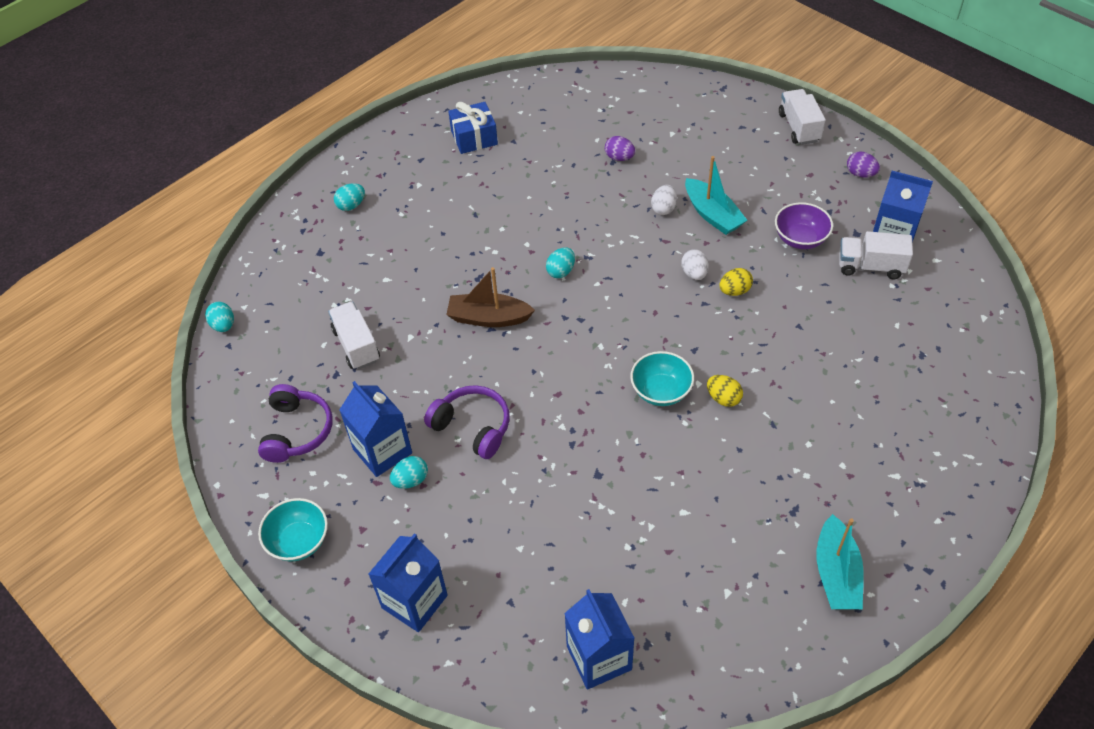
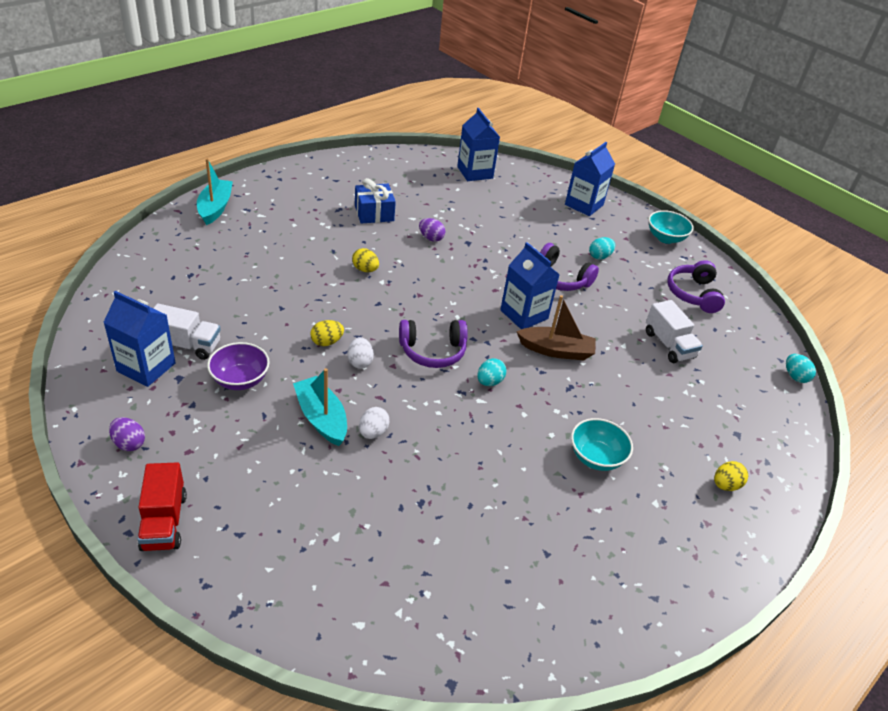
camera: 175 degrees right, 10 degrees down
(351, 205) = (725, 485): turquoise egg -> yellow egg
(382, 451) = (624, 274): blue carton -> blue carton (524, 314)
(474, 138) = (599, 566): blue gift -> blue gift (374, 213)
(619, 157) = (412, 507): purple egg -> purple egg (431, 238)
(622, 297) = (433, 351): none -> purple headphones
(661, 391) = (413, 280): turquoise bowl -> turquoise bowl (596, 457)
(799, 127) = (164, 521): white truck -> red truck
(836, 573) = (326, 182): turquoise boat -> turquoise boat (215, 208)

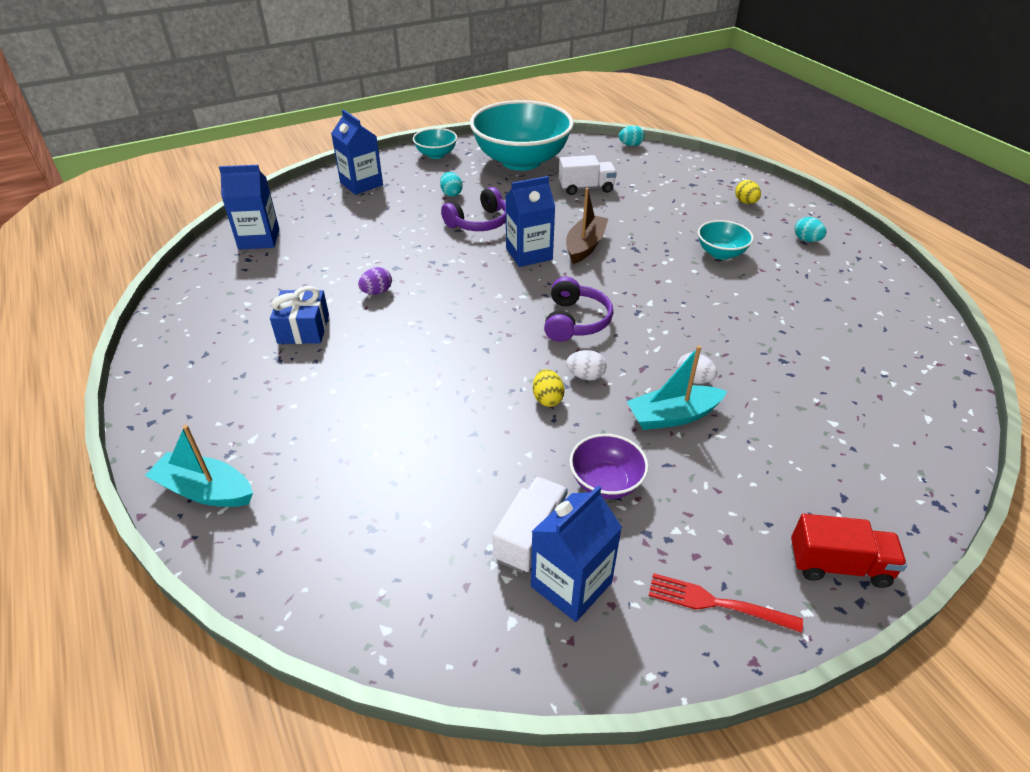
camera: 70 degrees left, 0 degrees up
(129, 443) = (717, 603): purple egg -> red fork
(365, 270) = (419, 351): yellow egg -> none
(489, 382) = (624, 292): turquoise egg -> turquoise egg (806, 240)
(693, 294) = (521, 161): purple headphones -> turquoise bowl

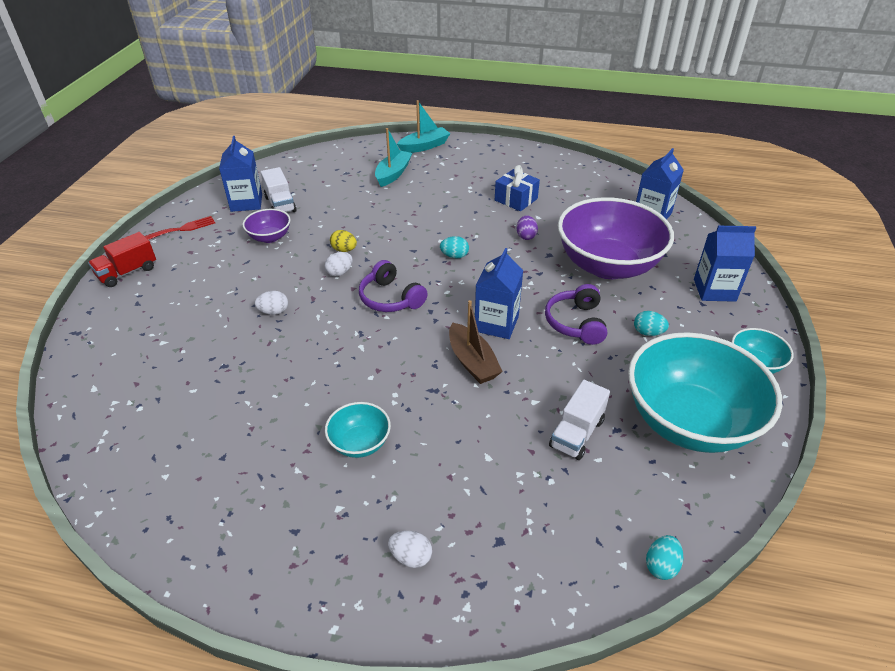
camera: 130 degrees right, 0 degrees up
(379, 234) = (607, 265): none -> purple bowl
(672, 416) = (266, 284): turquoise boat -> turquoise boat (393, 174)
(745, 202) = (411, 557): yellow egg -> white egg
(806, 240) = (293, 537): turquoise egg -> turquoise egg (454, 256)

